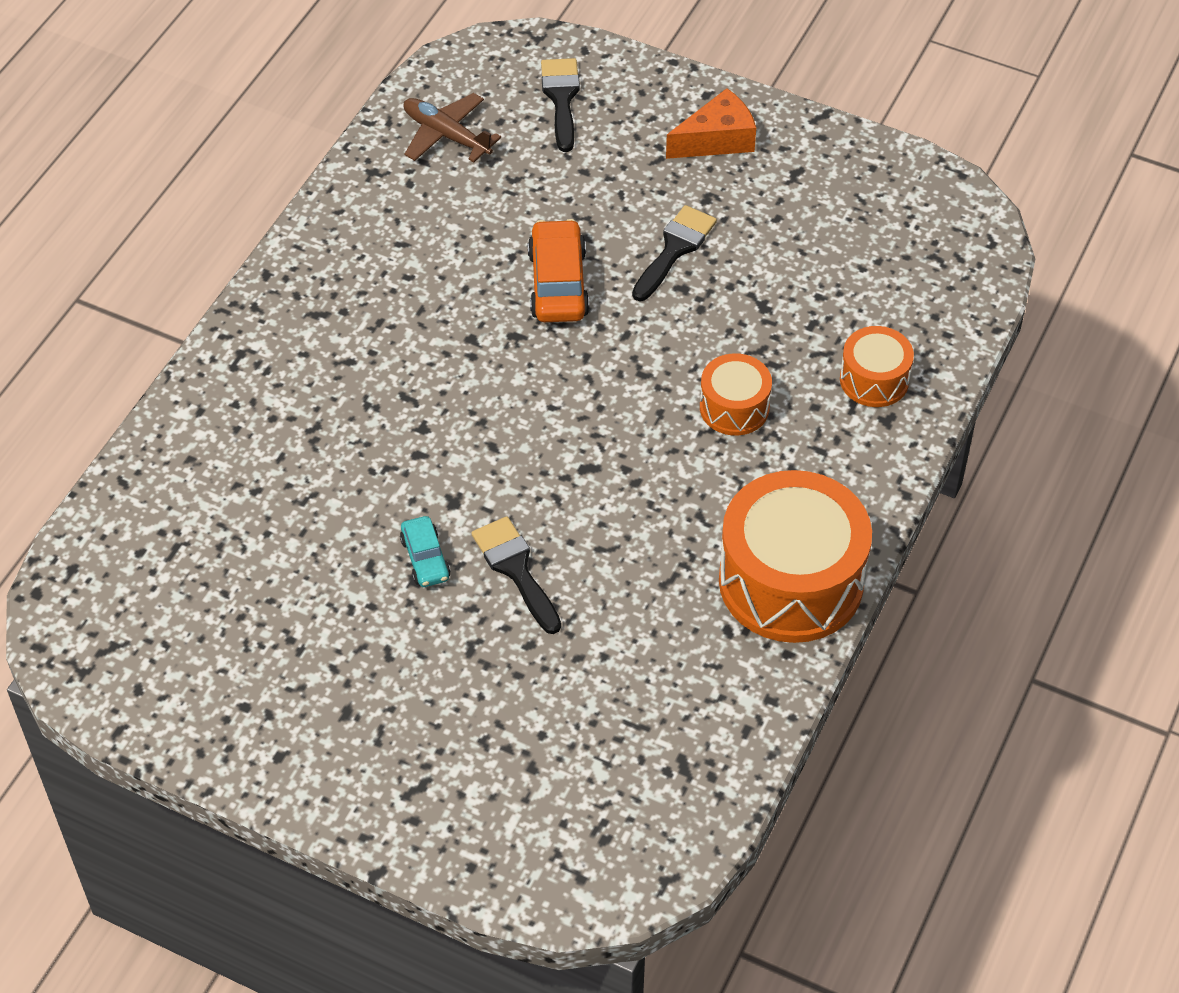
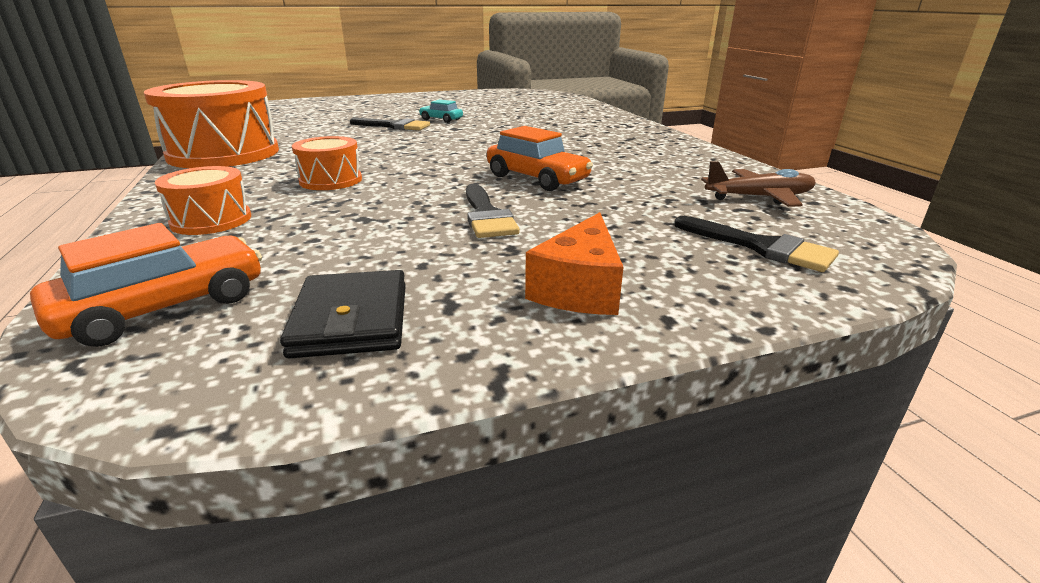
camera: 135 degrees right, 25 degrees down
(853, 193) = (351, 320): none -> black wallet
(940, 267) = (165, 307): none -> orange car

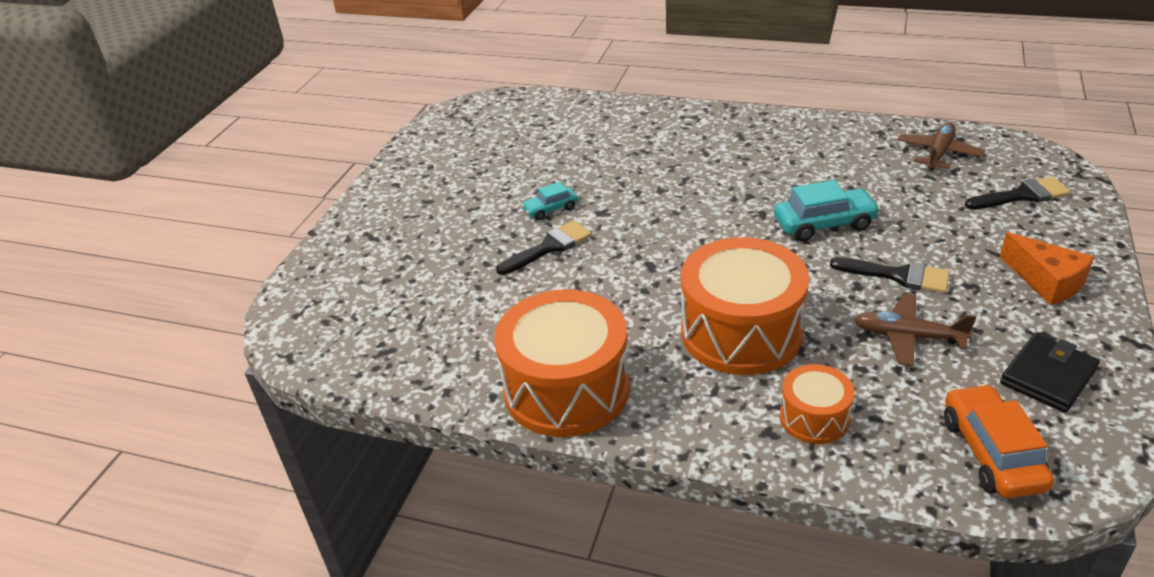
camera: 50 degrees left, 10 degrees up
(331, 180) = (741, 332): orange drum -> orange drum, size x1.97
(351, 320) = (1048, 376): black wallet -> black wallet turned 75 degrees counterclockwise
(377, 235) = (908, 336): none -> brown plane
(537, 178) = (824, 224): orange car -> turquoise car

